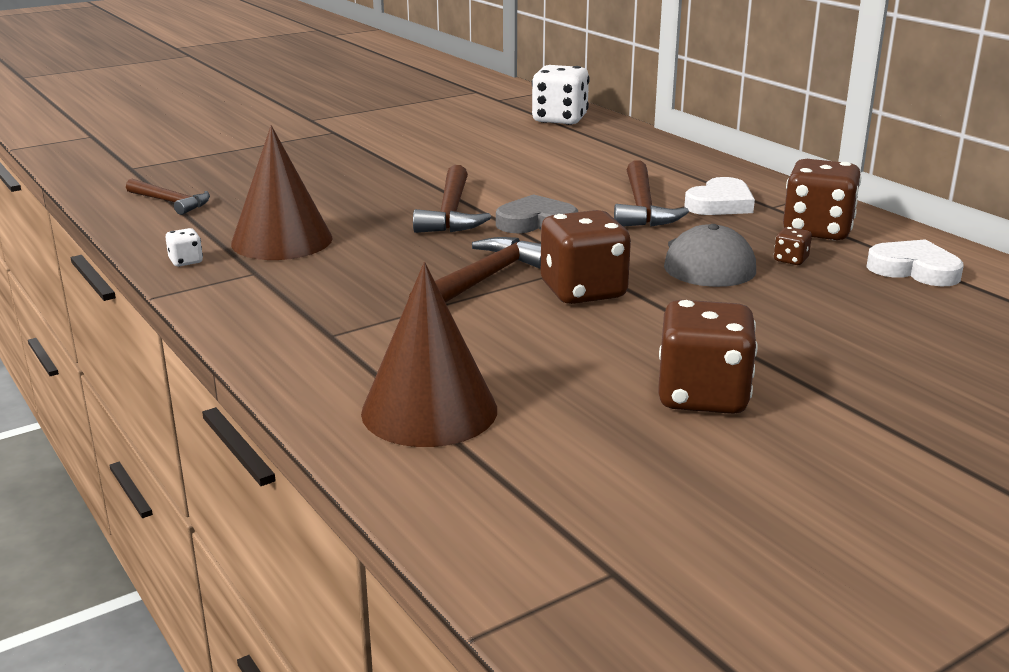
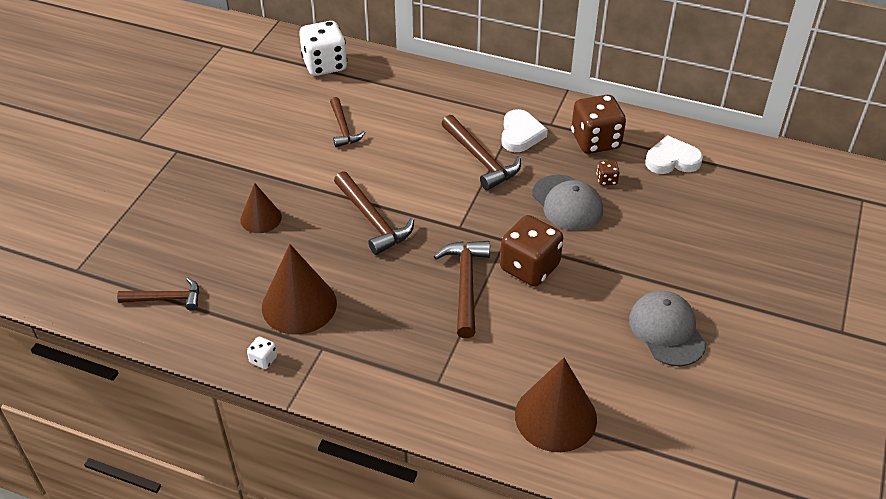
camera: 35 degrees left, 20 degrees up
(340, 183) = (261, 218): none -> brown cone
(516, 155) = (343, 128): none -> brown hammer
(536, 222) = (435, 206): grey heart -> none
(702, 396) = (667, 330): brown dice -> grey cap

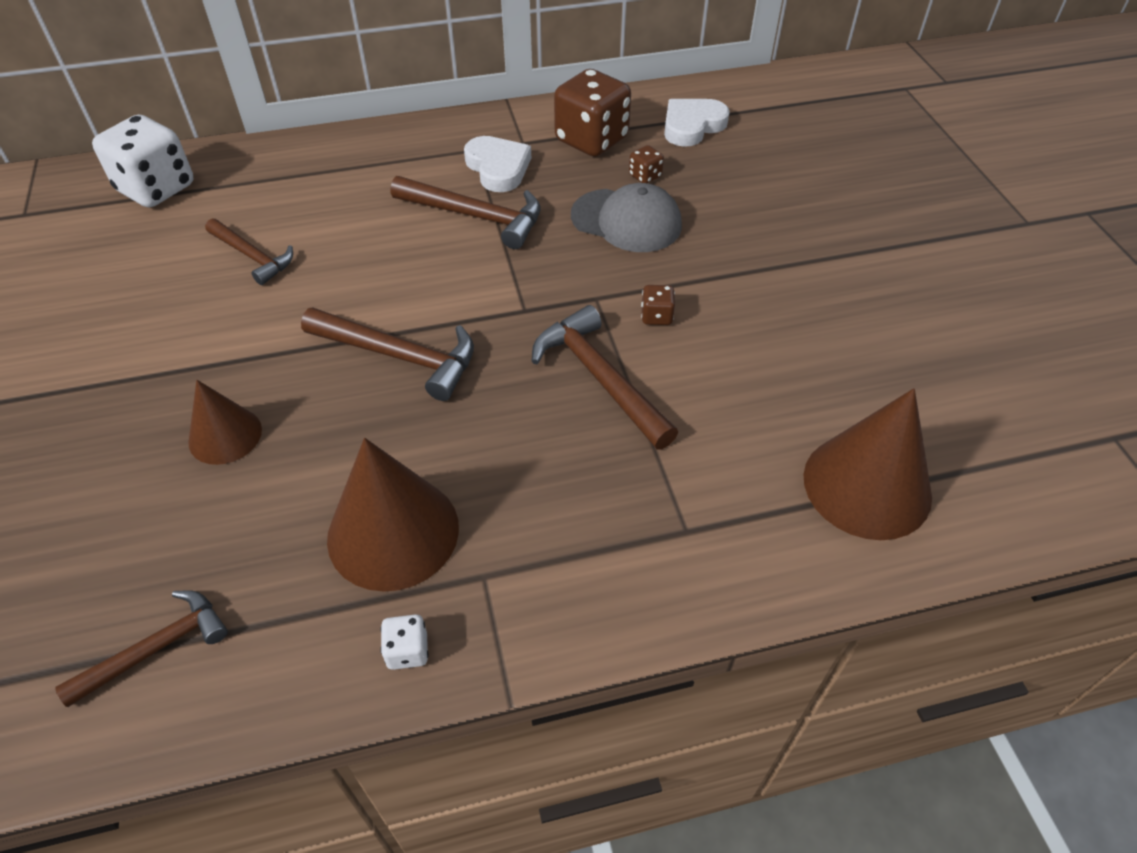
camera: 35 degrees left, 5 degrees up
(529, 267) = (656, 316): brown dice -> brown dice, size x0.43
(667, 330) = (874, 310): grey cap -> none

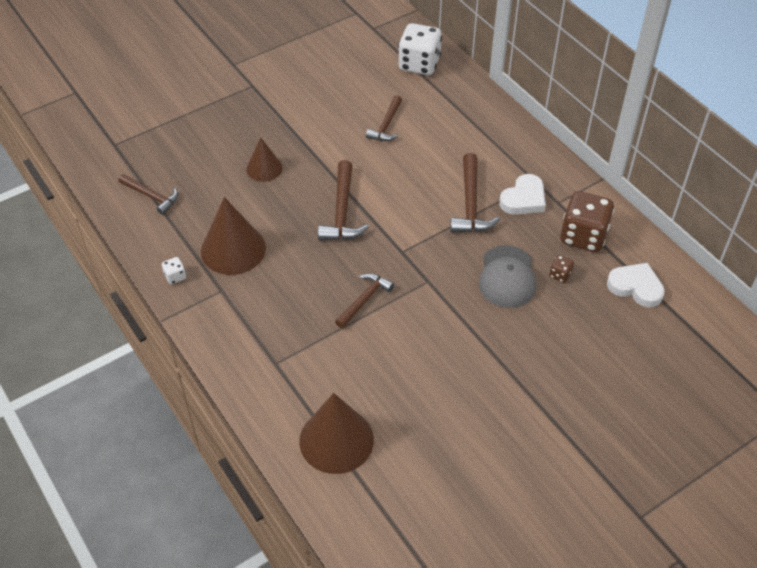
camera: 70 degrees right, 0 degrees up
(599, 378) = (364, 300): brown hammer -> brown hammer, size x0.67
(656, 316) = (426, 313): brown dice -> none

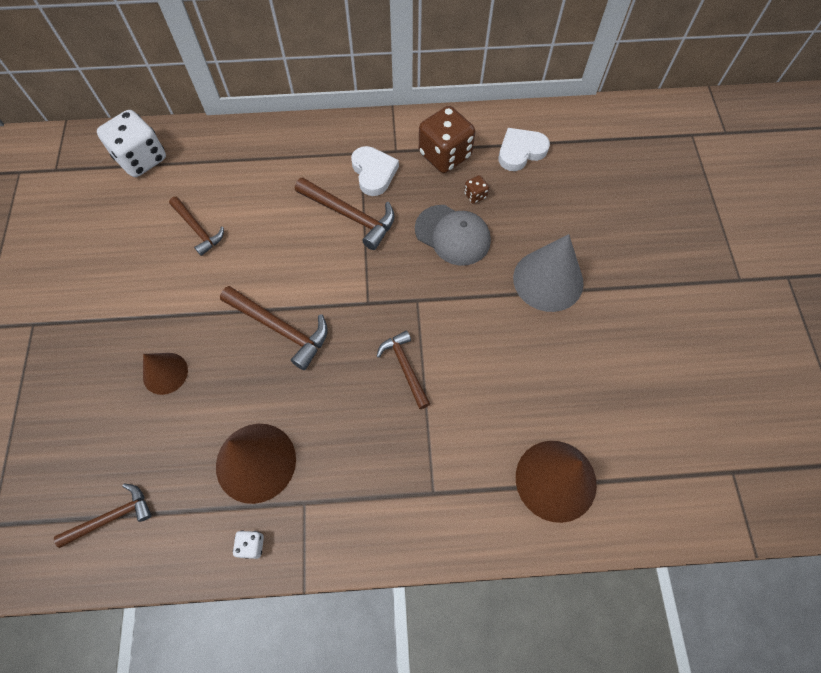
camera: 60 degrees left, 15 degrees up
(516, 362) = (548, 280): none -> grey cone

